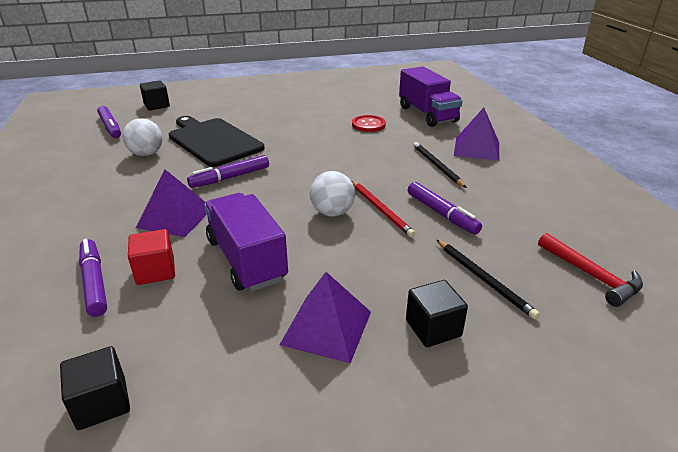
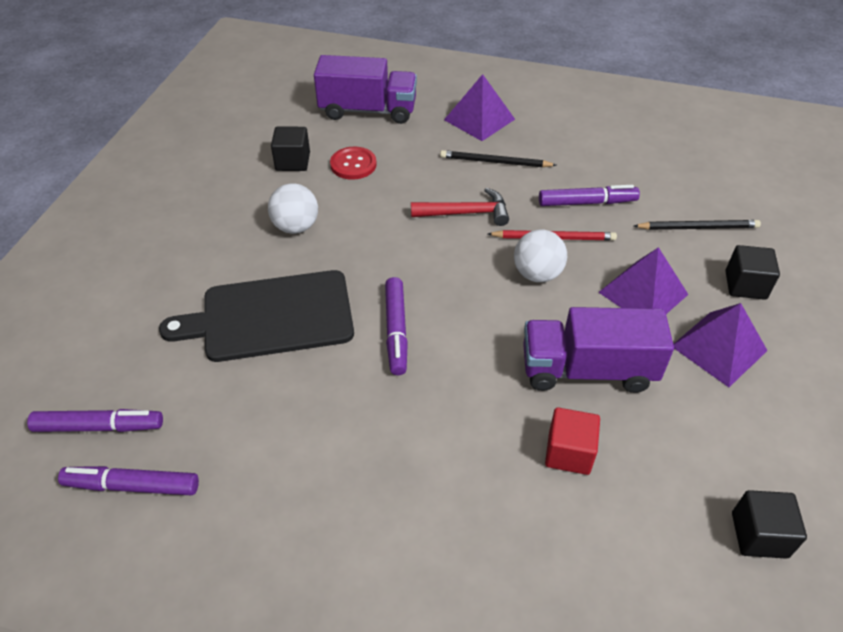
camera: 60 degrees left, 15 degrees up
(94, 282) = (562, 514): purple marker -> purple marker (132, 486)
(146, 154) = (250, 400): white ball -> white ball (296, 227)
(156, 105) = (63, 348): black cube -> black cube (293, 161)
(175, 217) = (461, 409): purple pyramid -> purple pyramid (643, 293)
(591, 276) = (720, 171): red hammer -> red hammer (466, 213)

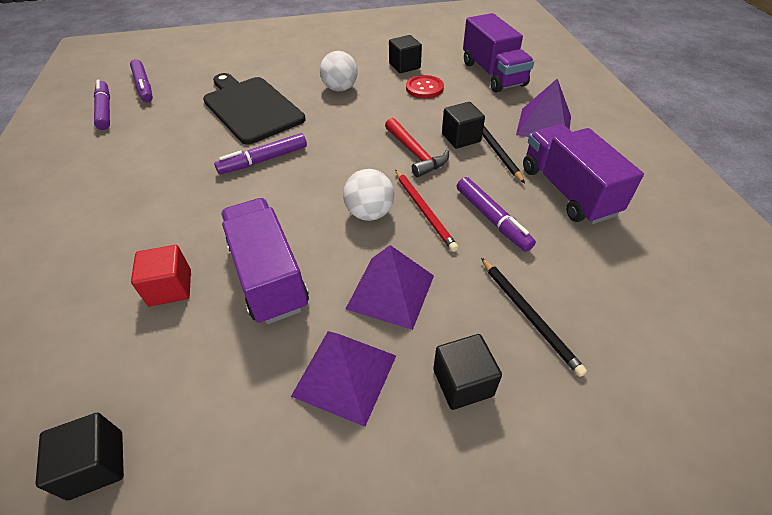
camera: 65 degrees right, 0 degrees up
(462, 175) = (461, 138): none -> black cube
(576, 148) = (567, 191): none -> purple truck

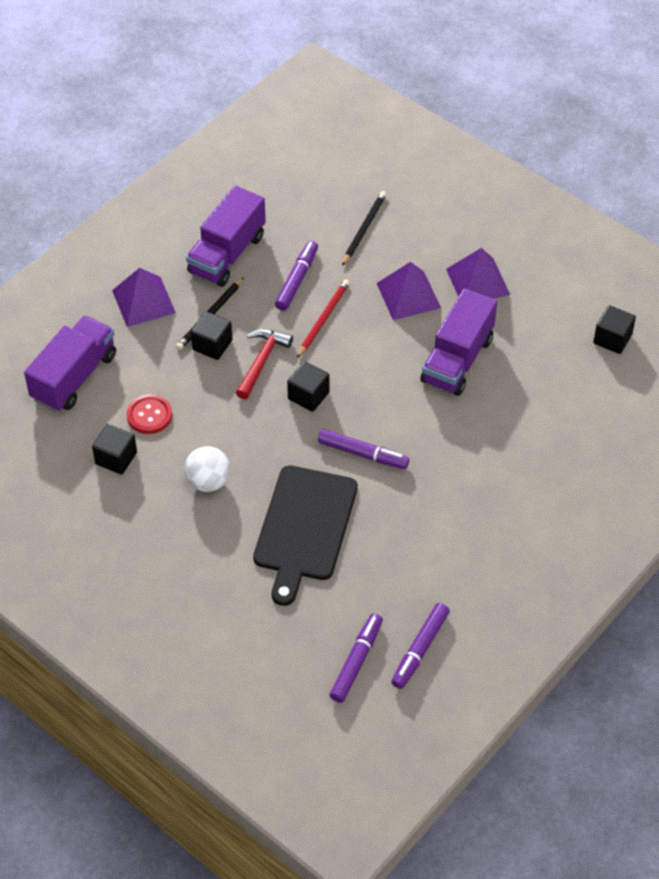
camera: 130 degrees left, 5 degrees up
(170, 288) = (515, 401): red cube -> none
(369, 213) = (355, 347): white ball -> none
(463, 382) = (433, 235): black cube -> black cube (308, 395)

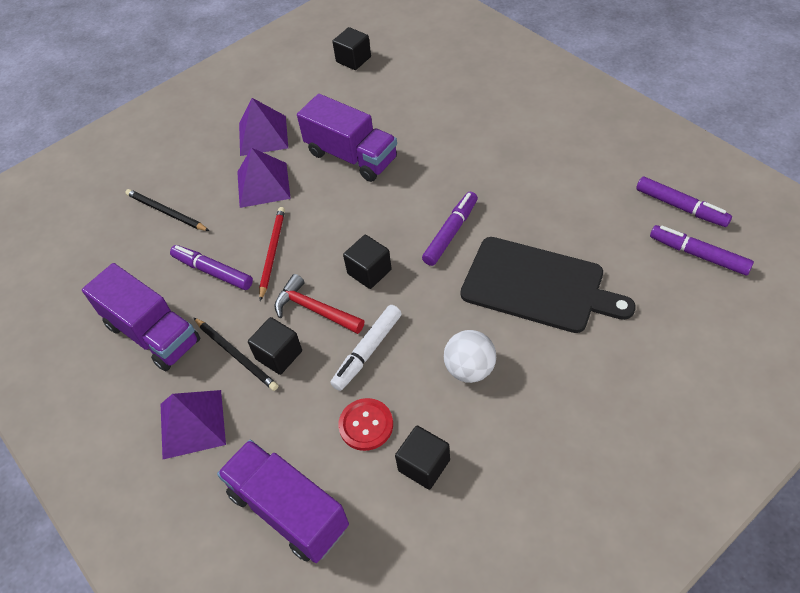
camera: 75 degrees left, 0 degrees up
(221, 406) = (367, 351): none -> white marker
(323, 319) = (272, 252): red pencil -> red pencil turned 60 degrees clockwise

